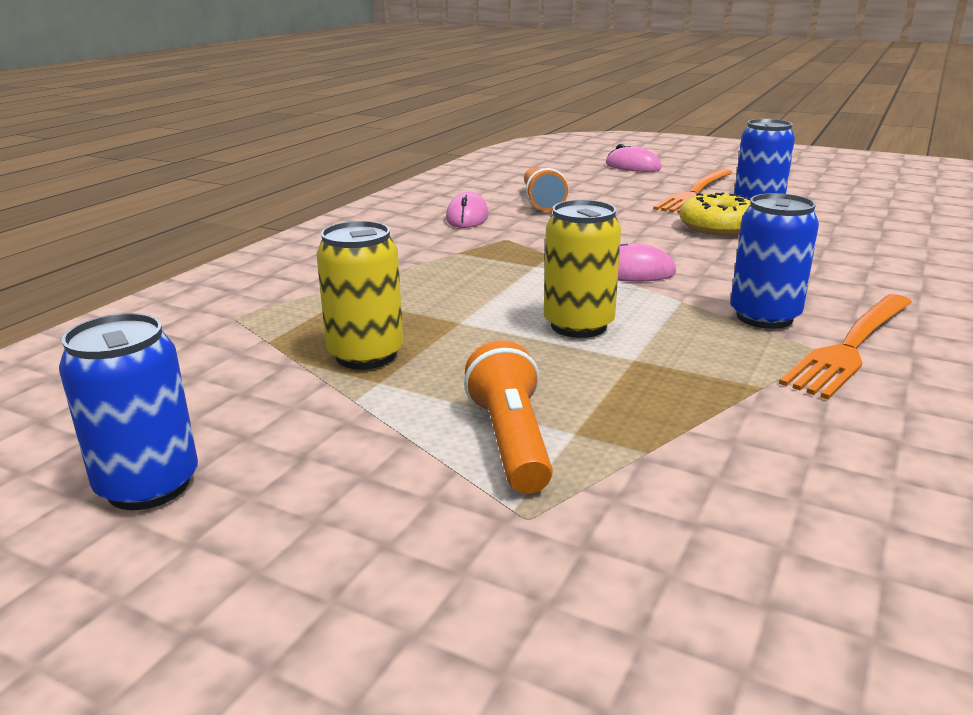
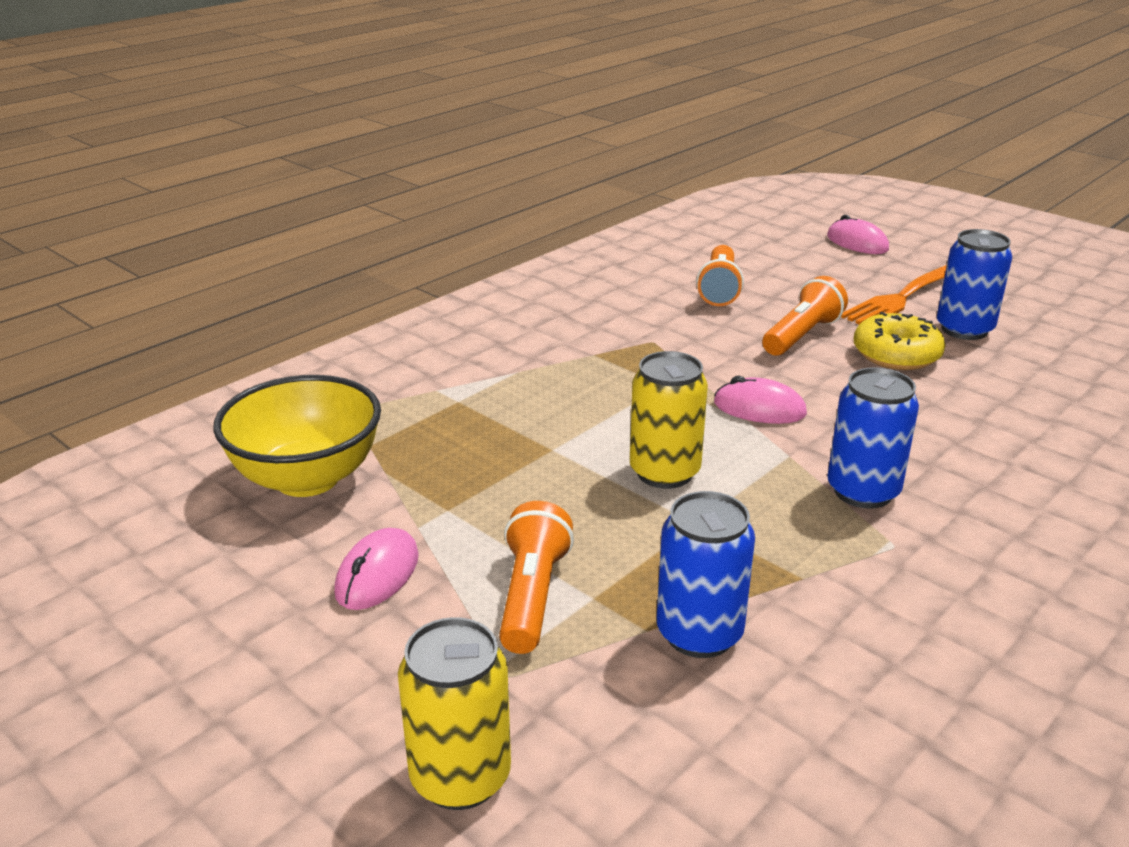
camera: 15 degrees right, 5 degrees up
(148, 486) = (225, 585): blue can -> blue can (699, 634)
(210, 376) = (307, 478): none -> yellow bowl
(365, 355) = (448, 477): yellow can -> yellow can (460, 777)
(467, 217) = (627, 303): pink mouse -> pink mouse (377, 574)
(631, 223) = (801, 335): none -> orange flashlight
(851, 346) = (929, 544): orange fork -> none

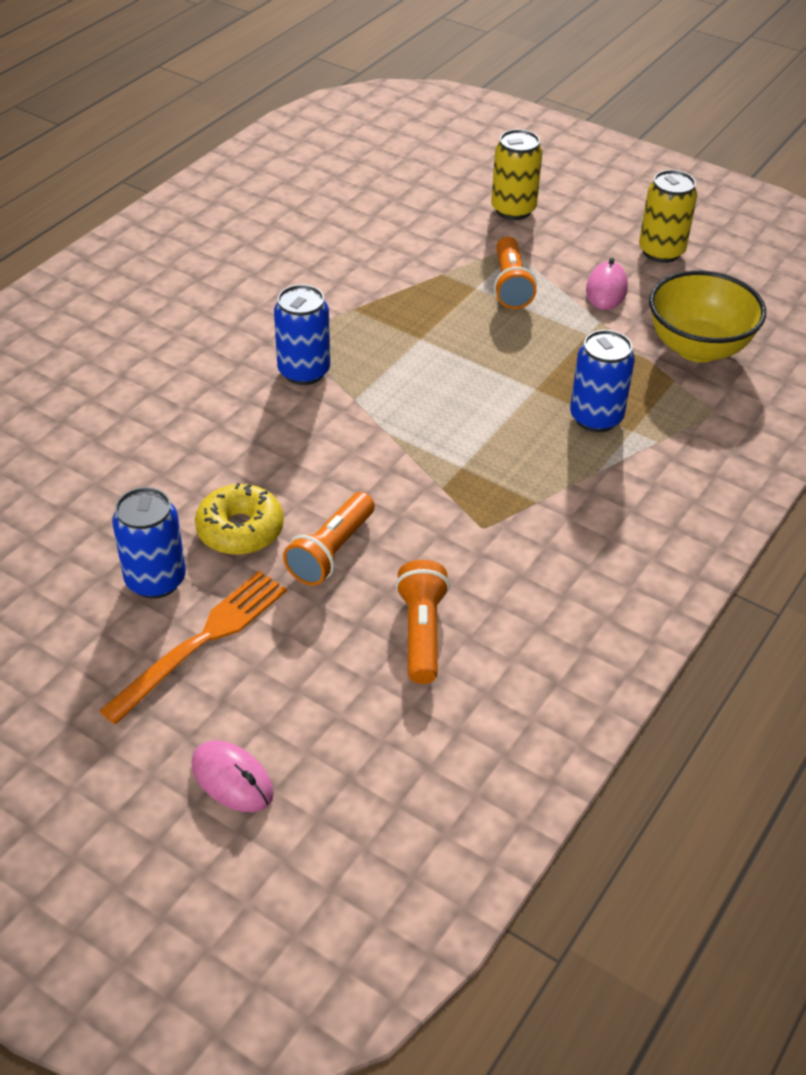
camera: 170 degrees right, 15 degrees up
(664, 472) = (447, 375): yellow can -> yellow can (661, 251)
(699, 634) = (412, 274): blue can -> blue can (596, 418)
(759, 408) = (377, 445): pink mouse -> none

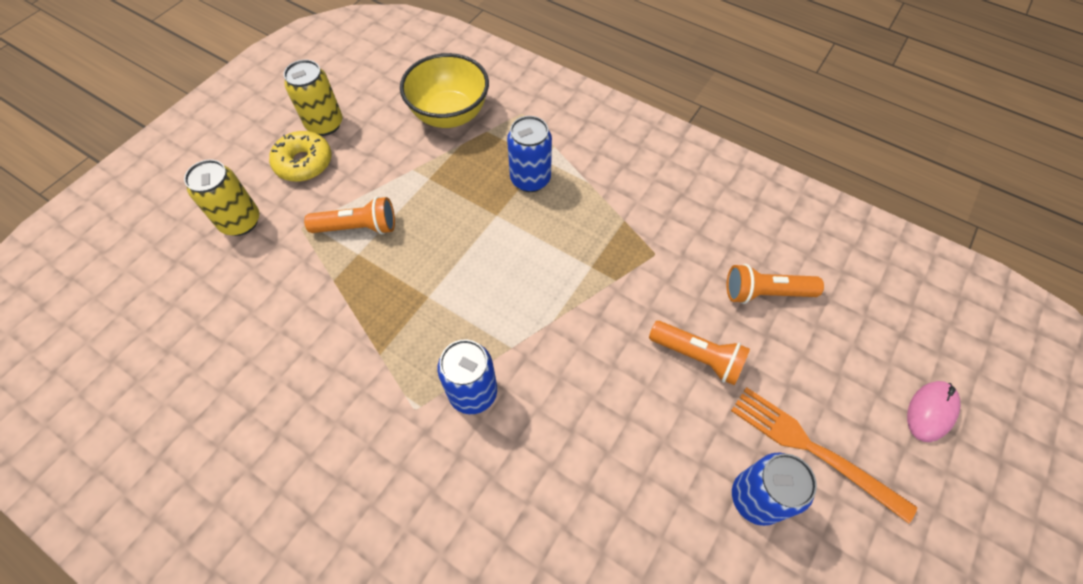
camera: 90 degrees left, 15 degrees up
(240, 530) = (685, 431): yellow donut -> yellow donut (304, 163)
(606, 289) = (372, 162): pink mouse -> none

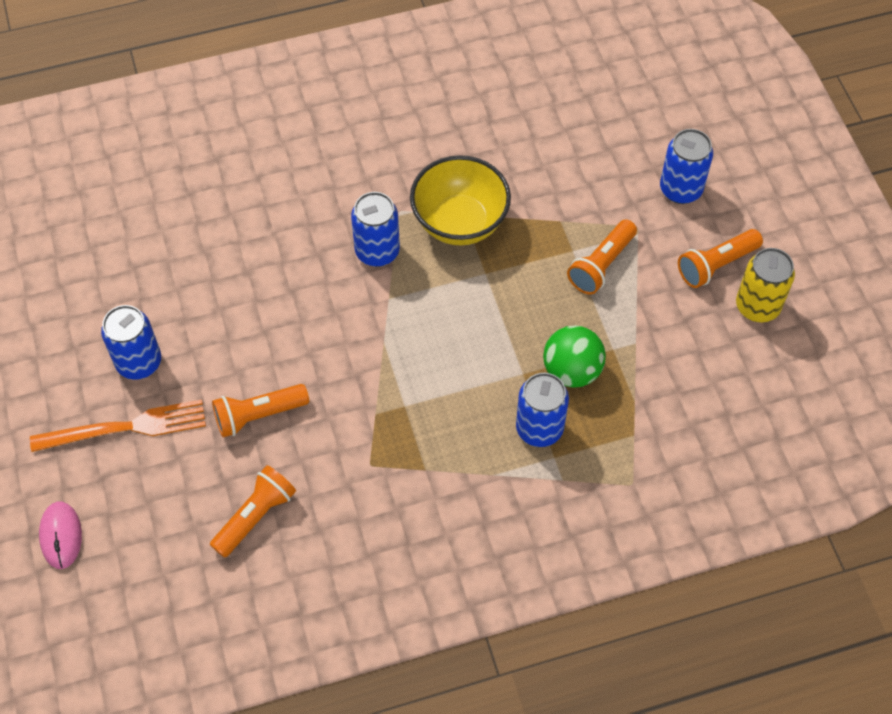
camera: 130 degrees right, 0 degrees up
(240, 222) = (680, 189): yellow can -> blue can
(304, 163) = (716, 265): yellow donut -> orange flashlight
(450, 114) = (684, 418): yellow bowl -> yellow bowl (460, 222)
(468, 189) = (572, 371): none -> green ball

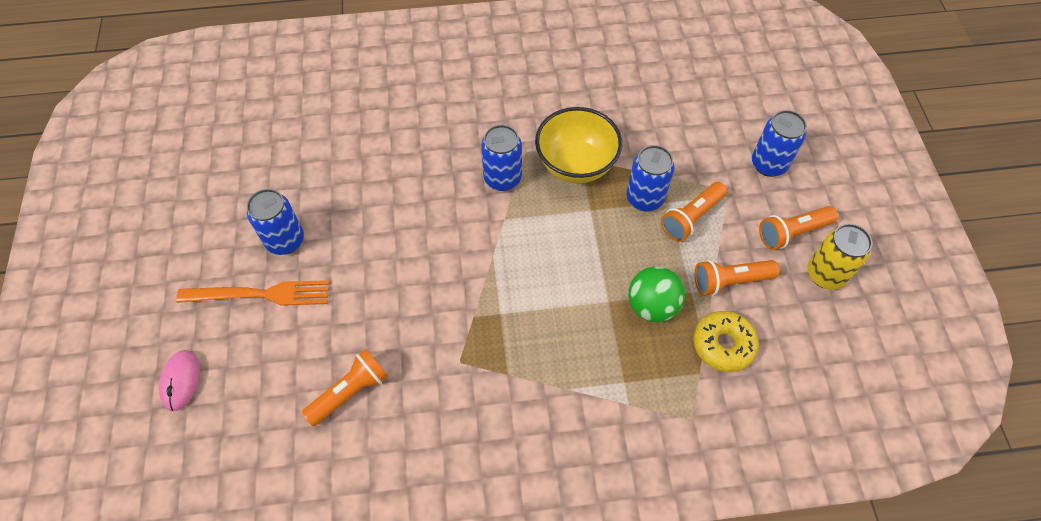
camera: 10 degrees right, 0 degrees up
(258, 415) = (373, 302): orange flashlight -> orange flashlight (730, 281)
(539, 428) = (615, 353): blue can -> blue can (644, 198)
(655, 401) = (723, 345): none -> yellow donut

